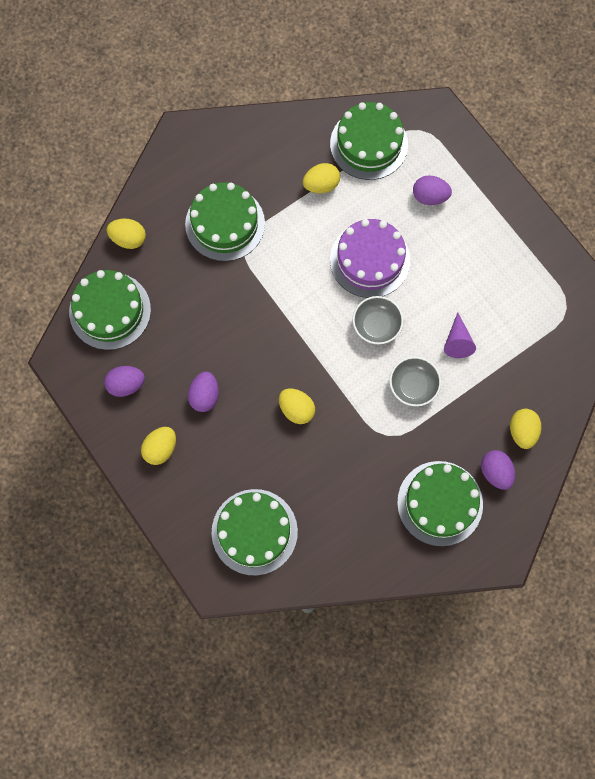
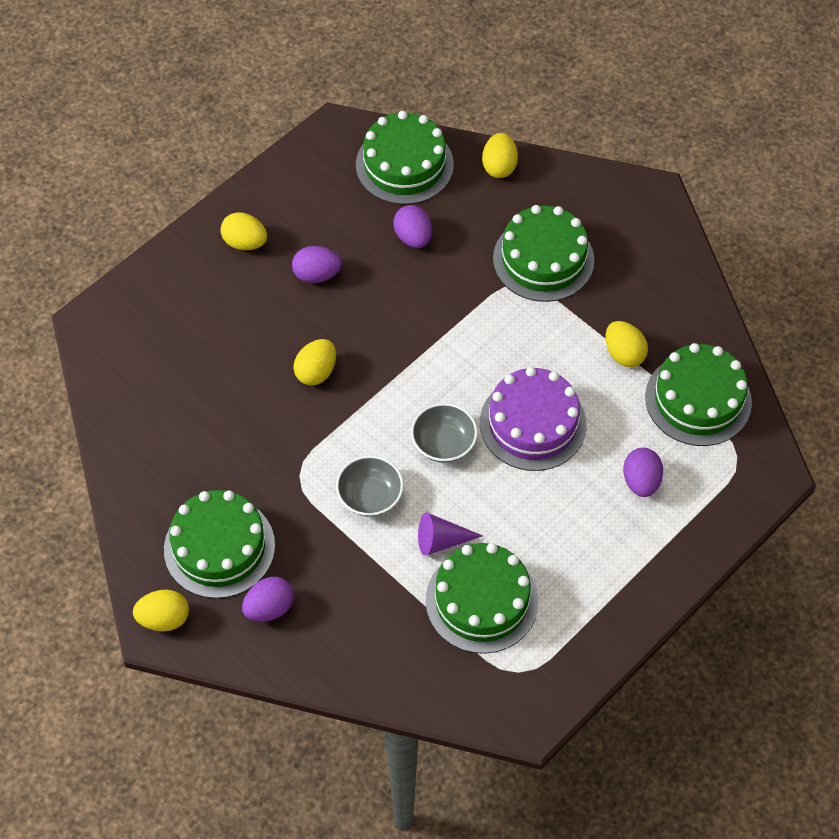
camera: 80 degrees right, 15 degrees down
(126, 384) = (317, 196): purple egg -> purple egg (413, 237)
(254, 532) = (158, 351): green cake -> green cake (481, 600)
(522, 431) = (330, 634): yellow egg -> yellow egg (164, 619)

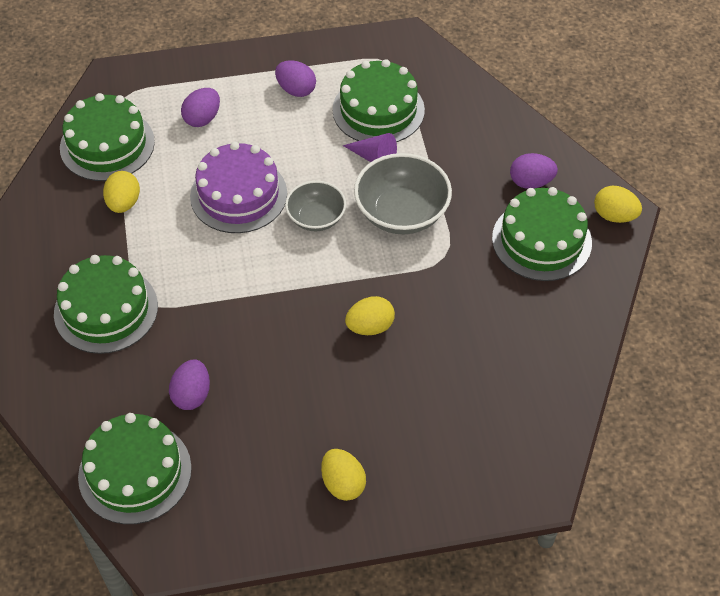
camera: 145 degrees left, 5 degrees down
(317, 275) = (303, 411): purple egg -> purple egg (296, 90)
(370, 496) = (401, 213): grey bowl -> grey bowl, size x1.60
(499, 166) = (56, 416): yellow egg -> none

